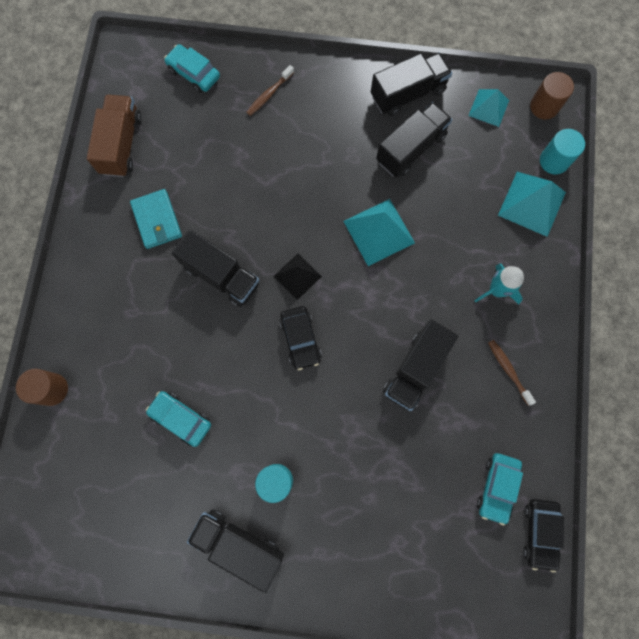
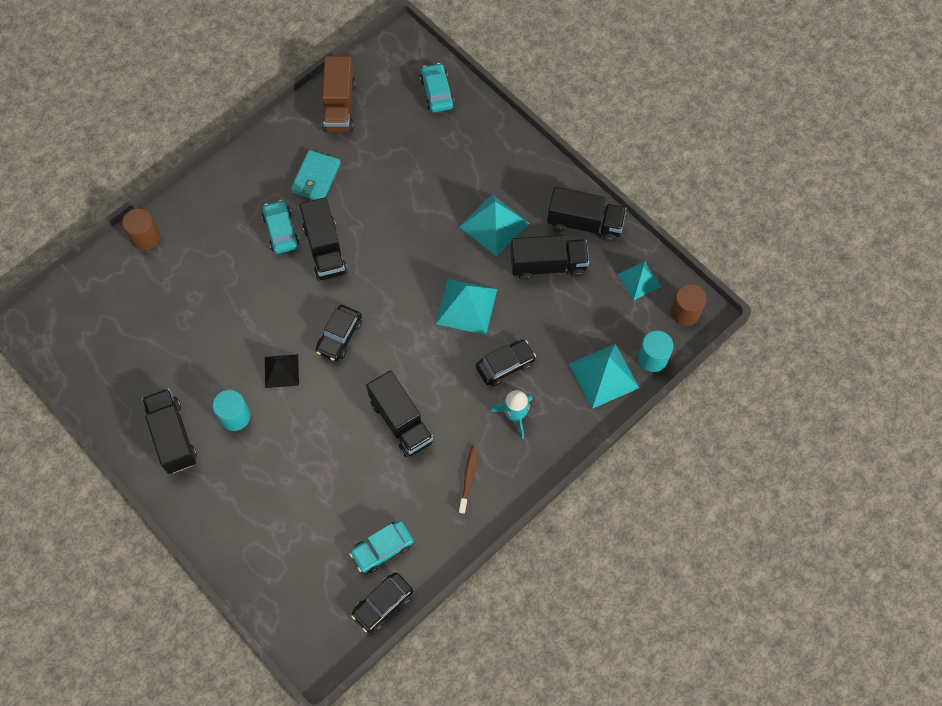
camera: 40 degrees right, 10 degrees down
(121, 144) = (339, 106): brown truck -> brown truck turned 135 degrees clockwise
(181, 419) = (210, 324): turquoise car -> turquoise car (281, 231)
(269, 94) = (478, 147): brown toothbrush -> none
(297, 276) = (378, 291): black pyramid -> black pyramid (281, 371)
(339, 148) = (494, 225): none -> turquoise pyramid
(415, 369) = (401, 422): black truck -> black truck turned 105 degrees counterclockwise
(452, 255) = (505, 365): none -> black car

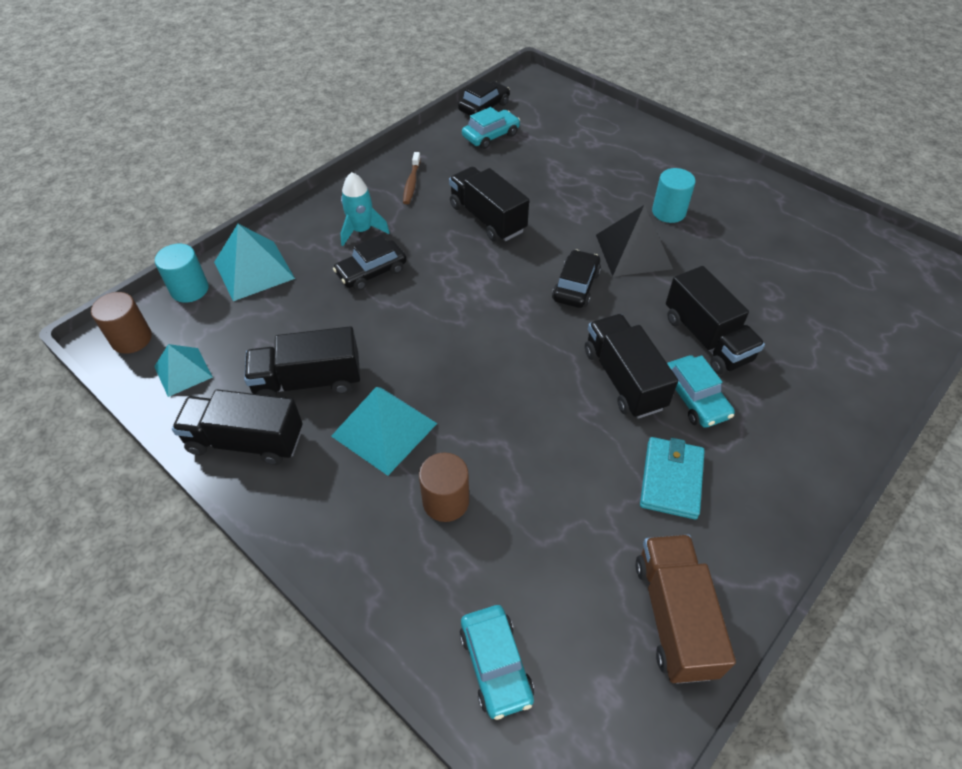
camera: 175 degrees right, 15 degrees down
(145, 237) = (878, 376): brown cylinder -> brown cylinder (446, 501)
(173, 436) = (726, 194): black truck -> black truck (706, 339)
(281, 371) = (633, 251): black pyramid -> black pyramid, size x1.57
(466, 306) = (421, 326): turquoise pyramid -> none

